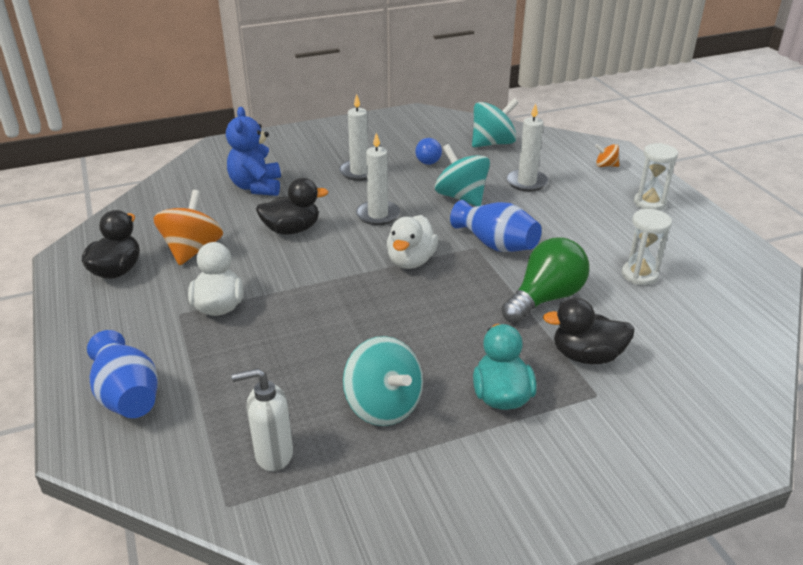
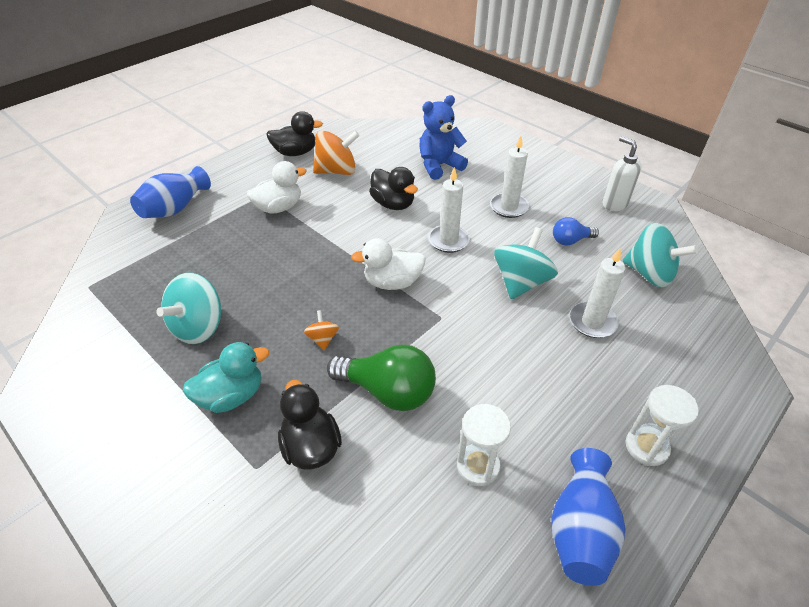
camera: 65 degrees right, 10 degrees up
(273, 454) = (136, 289): white soap dispenser -> white soap dispenser (614, 204)
(495, 244) = (456, 330): blue vase -> blue vase (580, 529)
(605, 165) = (698, 383): orange spinning top -> orange spinning top (323, 339)

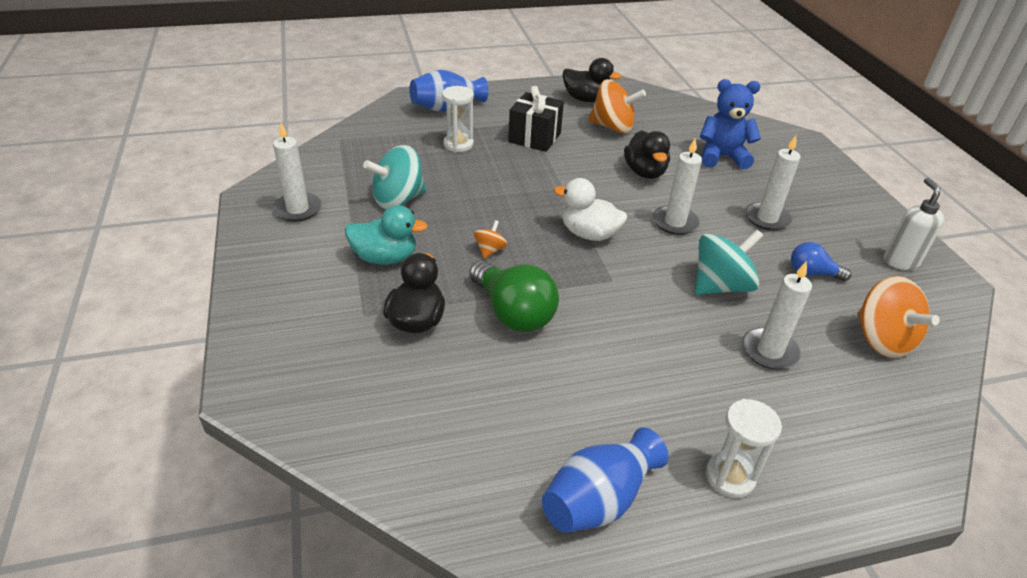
camera: 30 degrees right, 5 degrees down
(100, 387) = (298, 209): none -> white candle
(279, 207) = (534, 137): white duck -> black gift
(478, 466) = (545, 404): white hourglass -> white hourglass (458, 144)
(649, 274) = (882, 339): turquoise spinning top -> orange spinning top

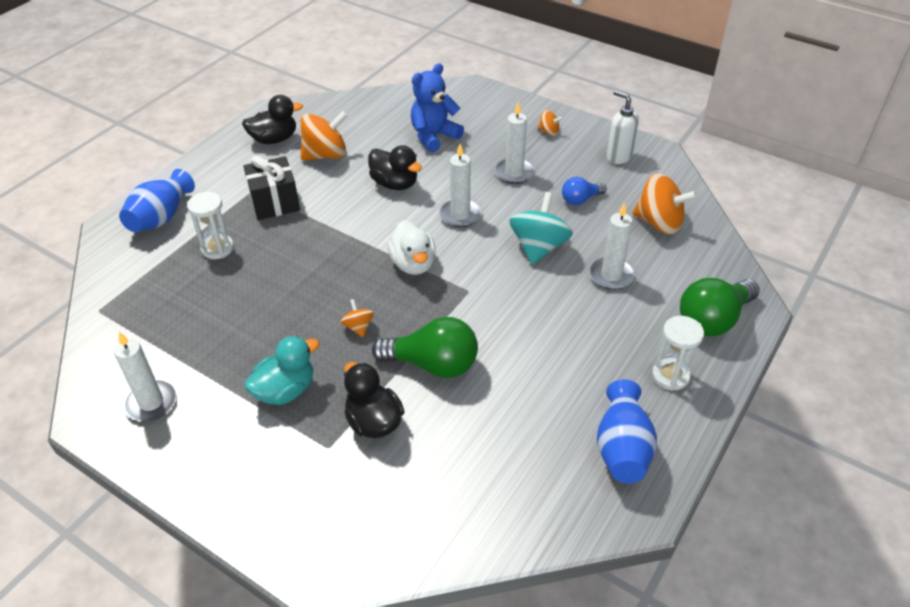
camera: 40 degrees left, 5 degrees up
(398, 200) = (231, 333): turquoise spinning top -> none
(589, 234) = (413, 264): white duck -> white duck turned 90 degrees counterclockwise
(843, 206) = (549, 132): none -> orange spinning top
(845, 462) = (713, 320): none -> green light bulb

